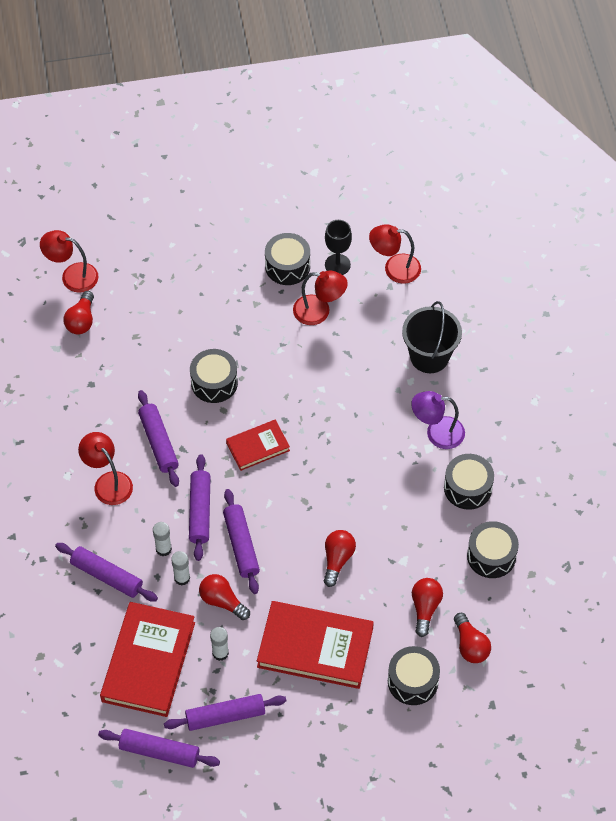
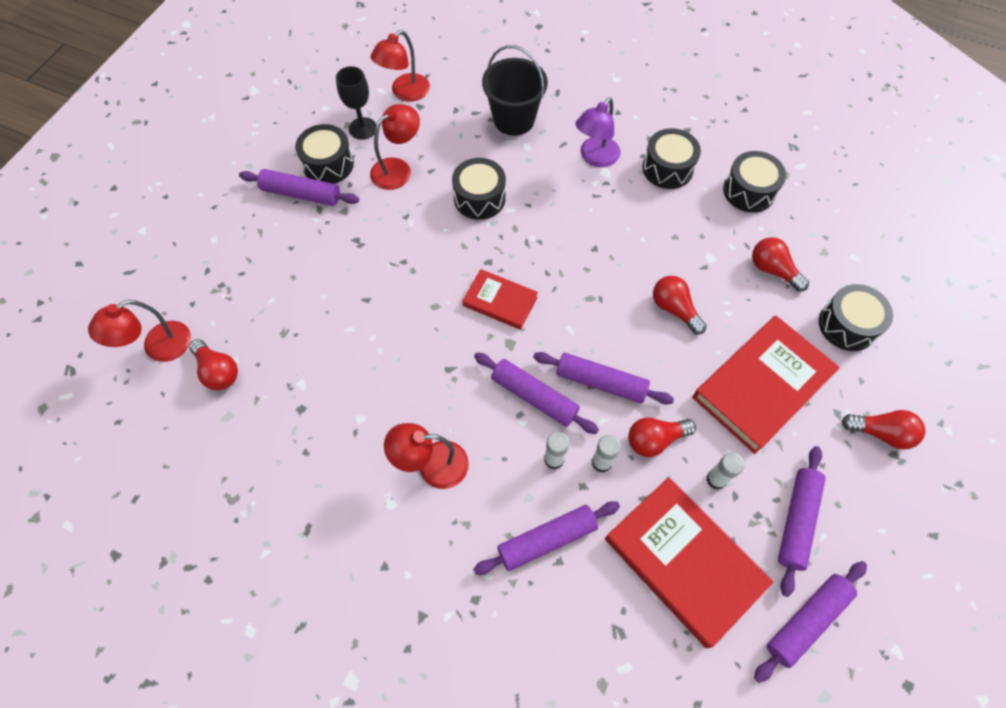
camera: 55 degrees left, 5 degrees up
(158, 442) = (424, 386): purple rolling pin -> purple rolling pin (301, 194)
(214, 382) = (398, 295): black drum -> black drum (479, 198)
(258, 447) = (500, 301): red book -> red book turned 75 degrees counterclockwise
(470, 645) = (833, 258): red light bulb -> red light bulb (881, 433)

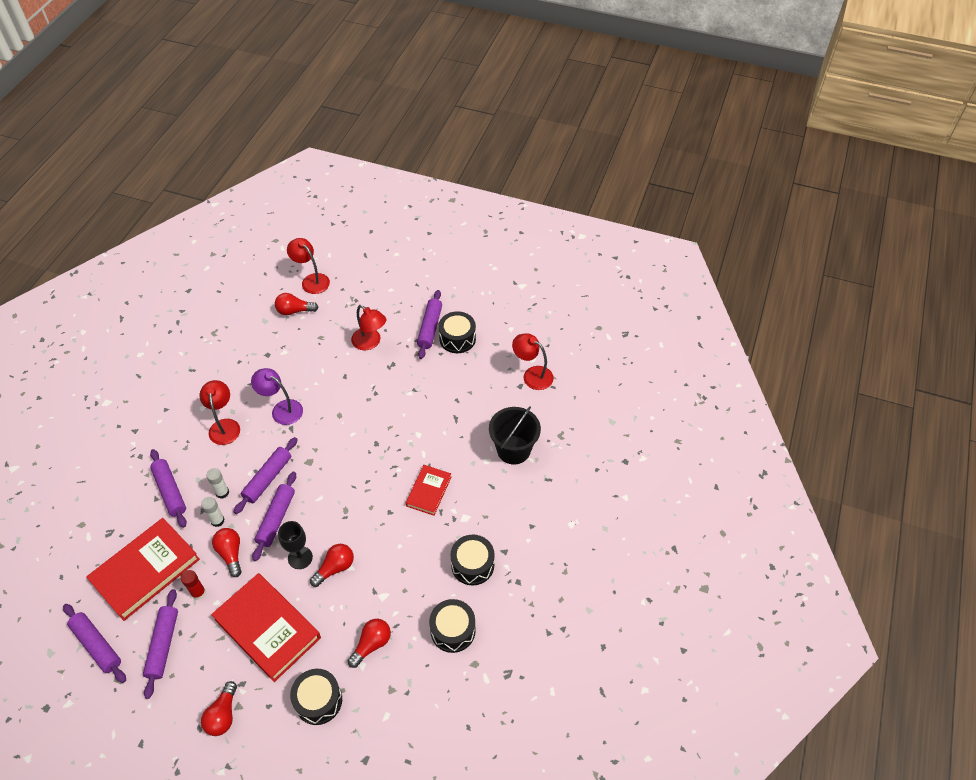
camera: 85 degrees right, 10 degrees down
(218, 371) = (294, 311): red light bulb -> red light bulb turned 45 degrees clockwise
(363, 128) = (493, 354): black goblet -> black goblet (300, 557)
(398, 169) = (456, 380): red lamp -> red lamp (370, 343)
(479, 198) = (433, 433): black drum -> none
(500, 301) = (342, 453): red book -> red book (429, 491)
(595, 158) = (479, 510): purple lamp -> purple lamp (282, 409)
(716, 479) = (198, 593): white glue stick -> red glue stick
(797, 521) = (163, 645): purple rolling pin -> purple rolling pin turned 75 degrees clockwise

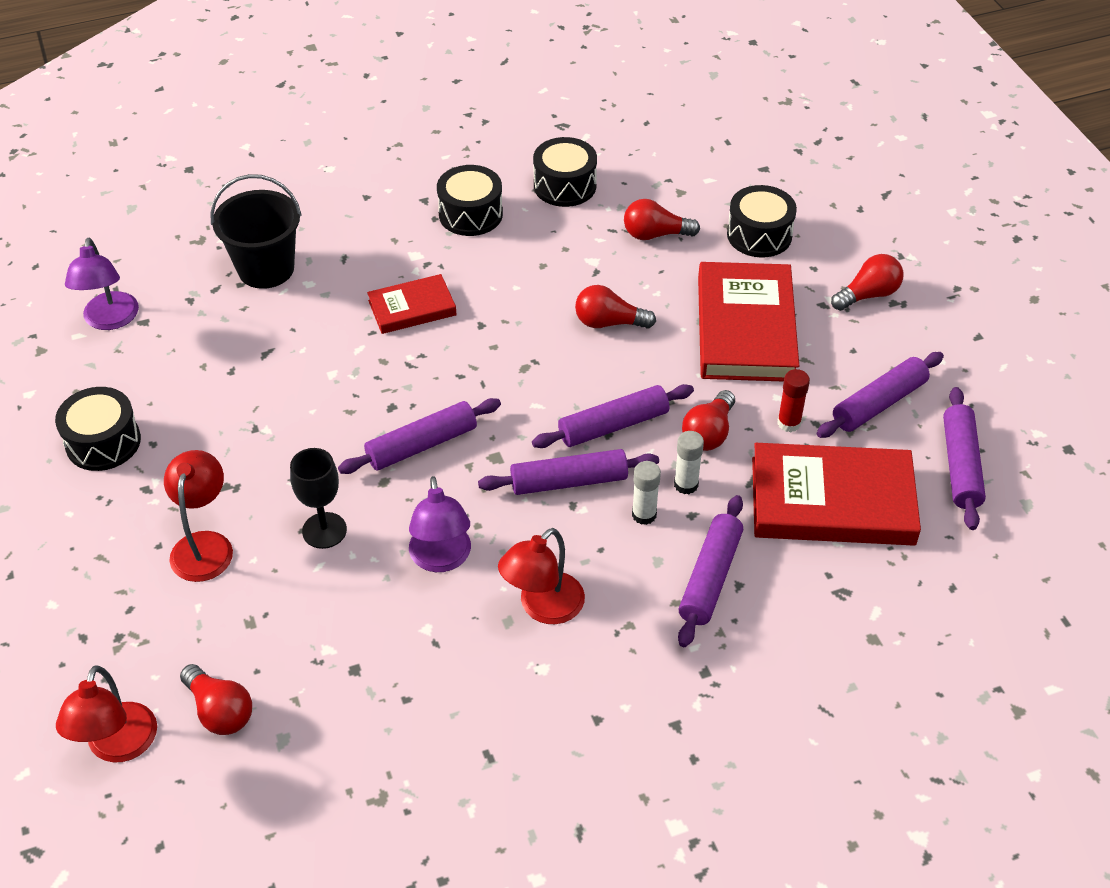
camera: 130 degrees left, 5 degrees down
(300, 557) = (634, 363): black goblet -> black goblet (324, 530)
(430, 328) = (106, 490): purple rolling pin -> purple rolling pin (422, 445)
(532, 375) = (110, 320): red lamp -> purple lamp

